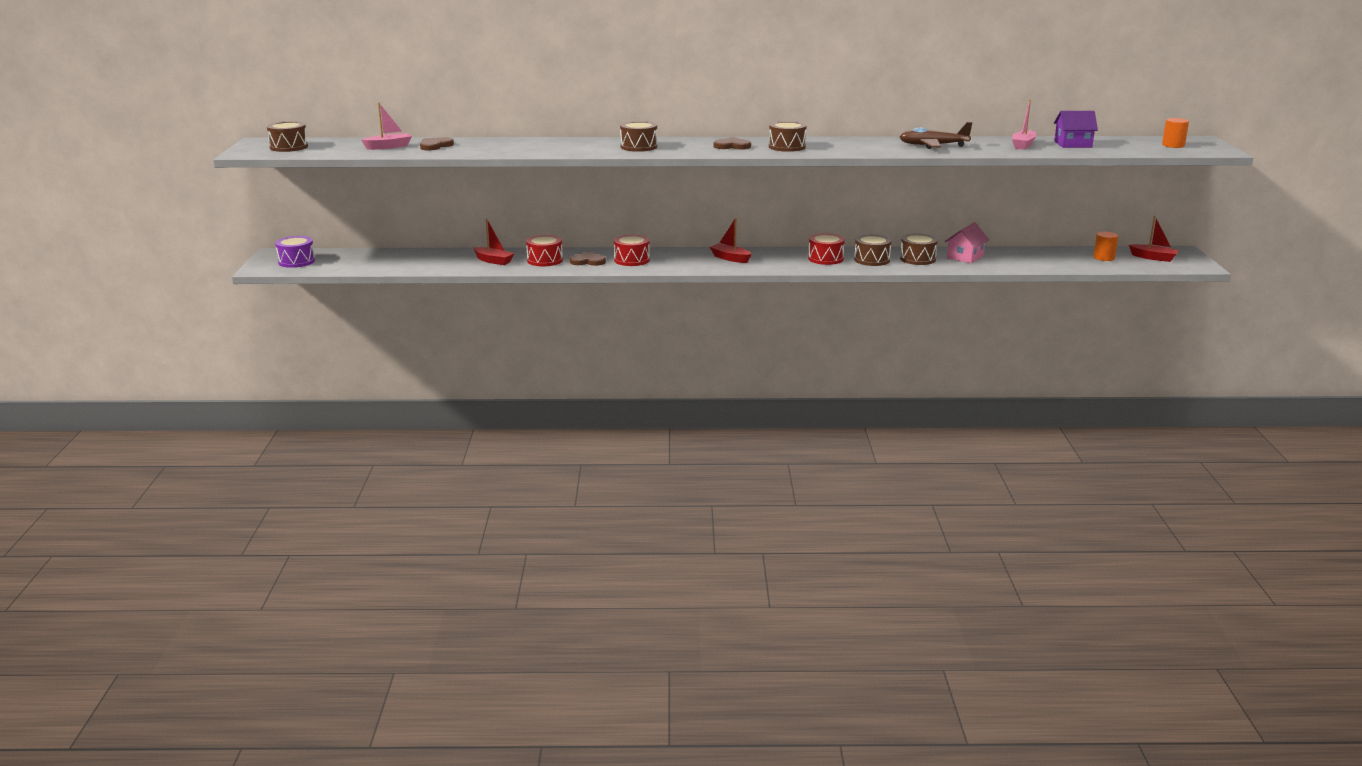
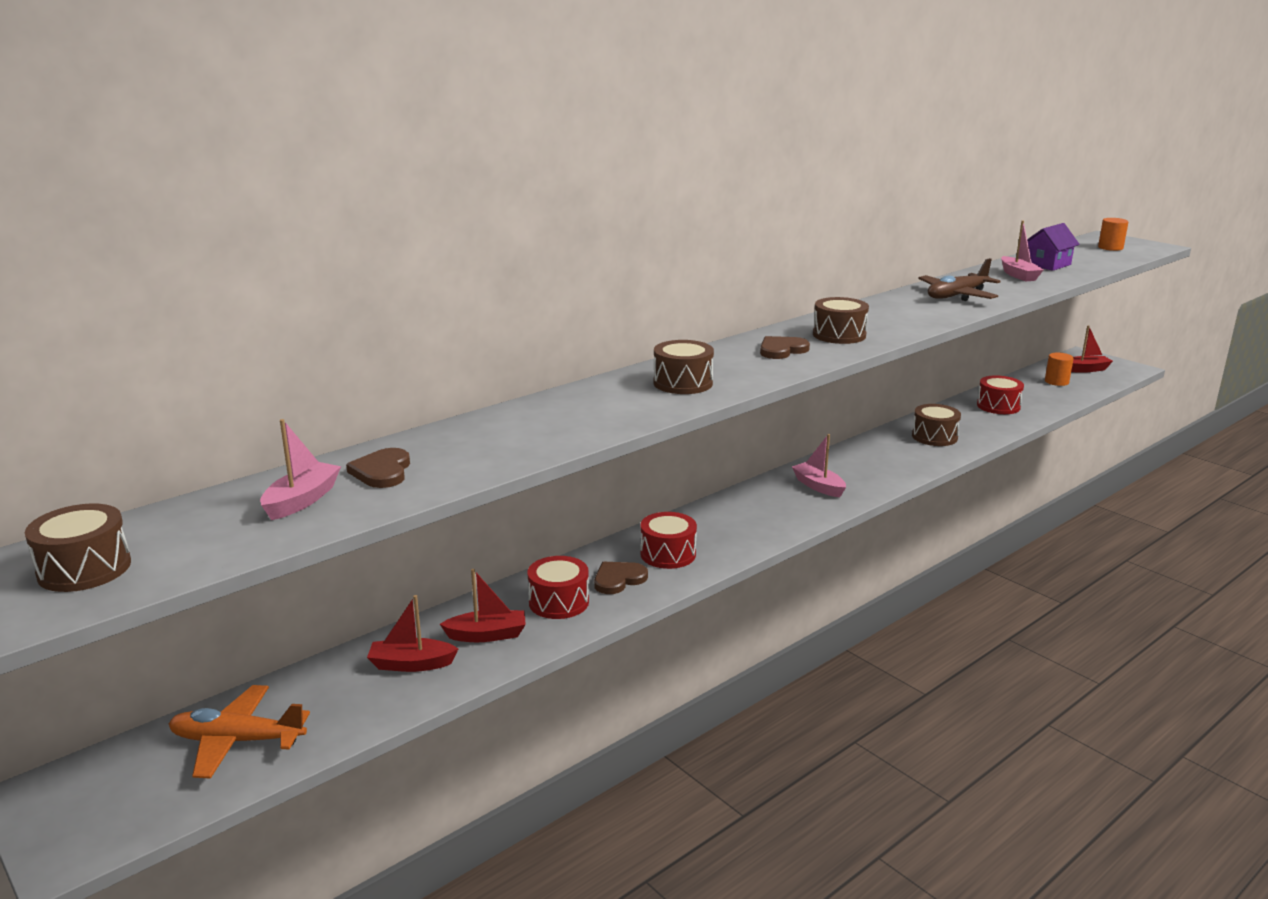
camera: 40 degrees left, 0 degrees up
(296, 261) = (123, 795): purple drum -> none
(351, 260) = (237, 741): none -> orange plane
(730, 258) = (769, 505): red boat -> red boat (411, 664)
(779, 259) = (818, 486): none -> pink boat
(825, 259) = (859, 468): red drum -> red drum (998, 406)
(872, 260) = (901, 453): brown drum -> none
(965, 257) = (963, 419): pink house -> none

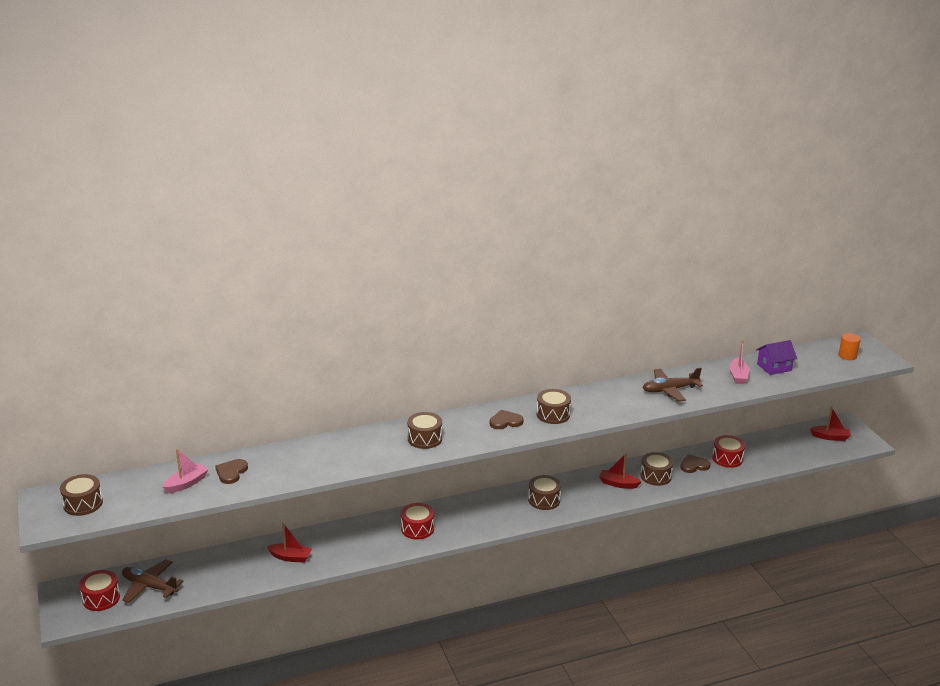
camera: 20 degrees right, 5 degrees up
(237, 741) = (149, 586): orange plane -> brown plane
(411, 664) = (245, 565): red boat -> red boat (618, 484)
(559, 602) = (338, 546): red drum -> red drum (101, 598)
(618, 579) = (379, 539): brown heart -> brown heart (694, 465)
(818, 486) = (544, 500): pink boat -> brown drum
(1056, 382) = (794, 444): orange cylinder -> none

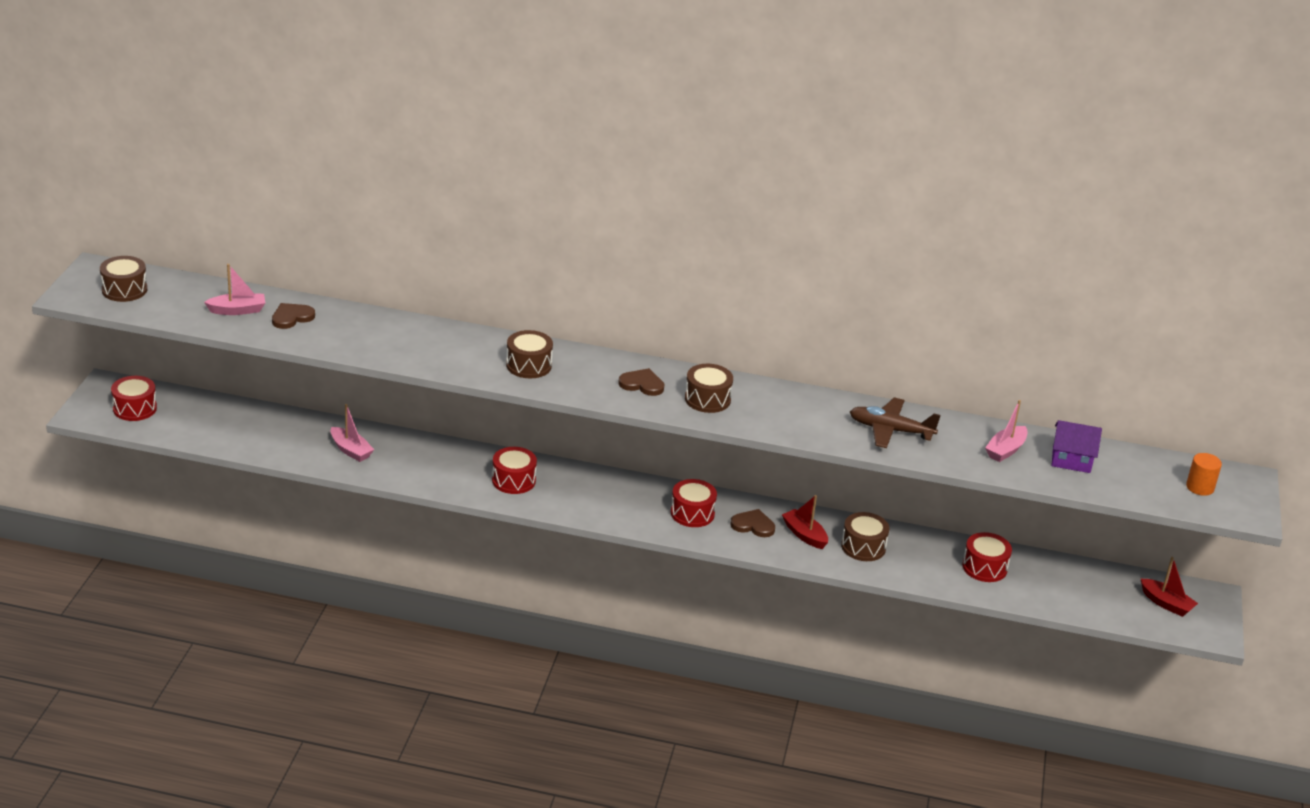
camera: 30 degrees right, 5 degrees up
(149, 586) = (189, 417): brown plane -> none
(290, 557) = (351, 450): red boat -> pink boat
(544, 500) = (692, 513): brown drum -> red drum
(694, 465) = (929, 556): brown heart -> brown heart (753, 525)

